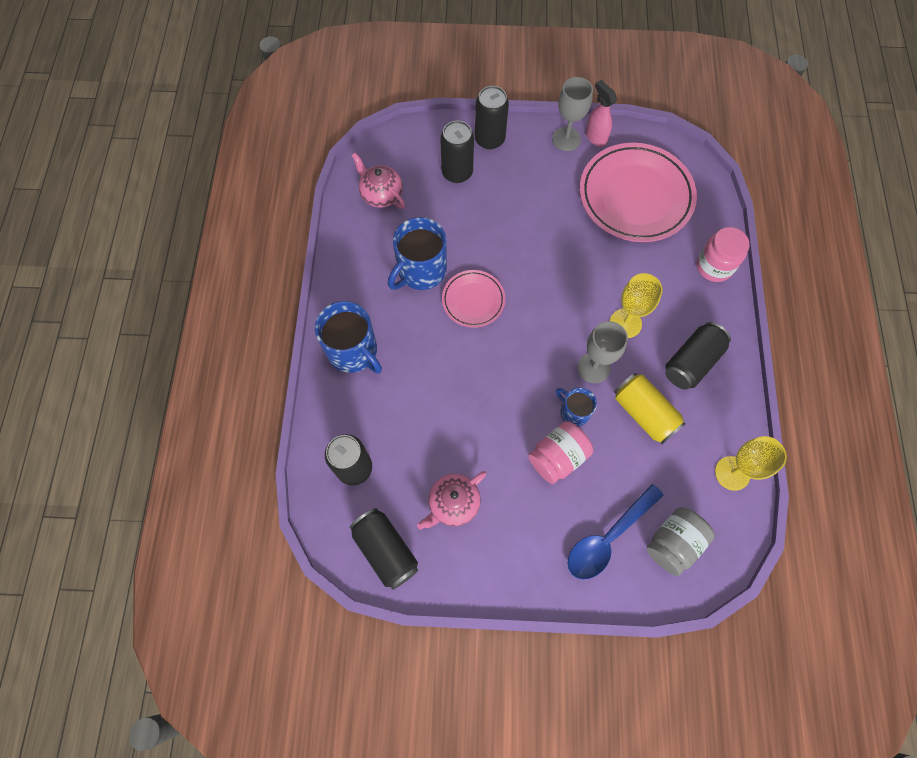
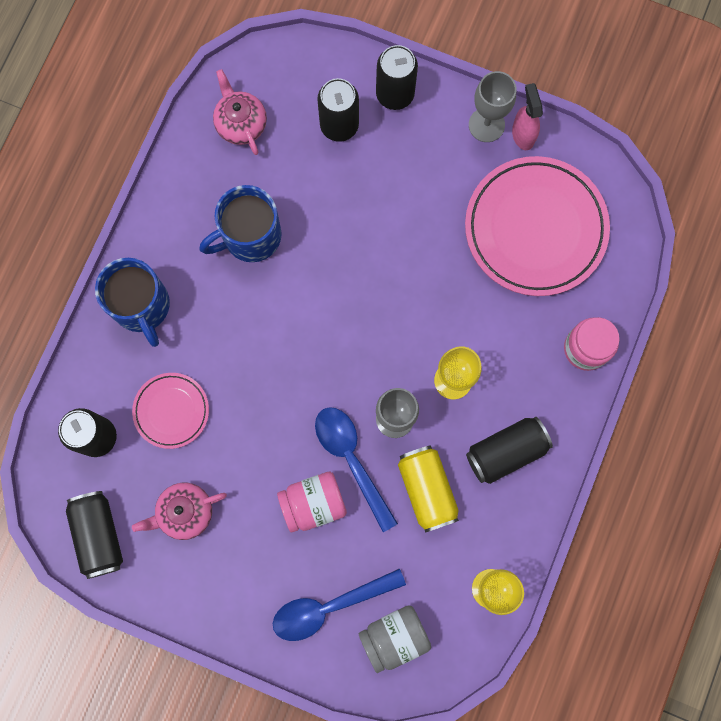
camera: 20 degrees right, 10 degrees up
(473, 300) = (295, 292): pink plate -> pink plate (171, 411)
(573, 412) = (351, 460): blue mug -> blue spoon

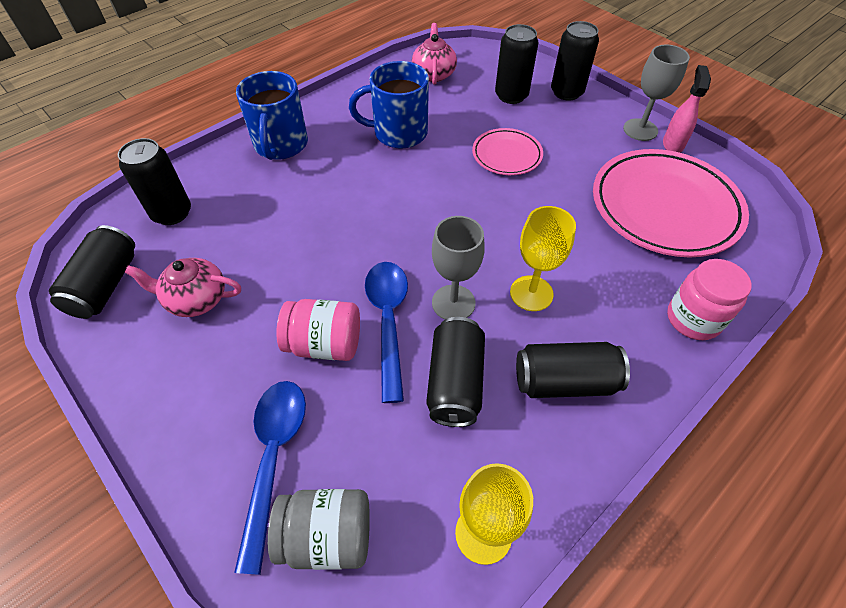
camera: 25 degrees right, 25 degrees down
(171, 411) = (248, 218): pink plate -> pink plate (506, 155)
(329, 606) = (274, 458): blue spoon -> blue spoon turned 90 degrees clockwise
(427, 489) = (455, 382): yellow can -> black can

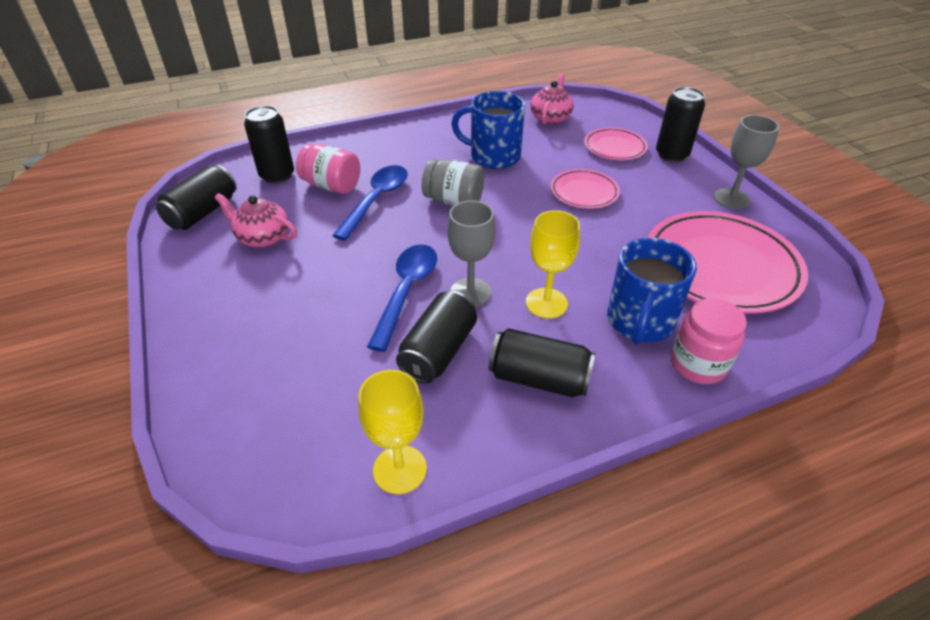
camera: 20 degrees right, 10 degrees down
(274, 458) = (260, 362): blue spoon -> blue spoon (376, 200)
(280, 145) = (388, 146): blue mug -> blue mug (639, 322)
(324, 344) = (345, 294): pink jar -> pink jar (331, 186)
(327, 536) = (271, 428): grey jar -> grey jar (454, 201)
(511, 95) = (614, 147): black can -> pink plate
(672, 144) = (759, 217): pink spray bottle -> none

